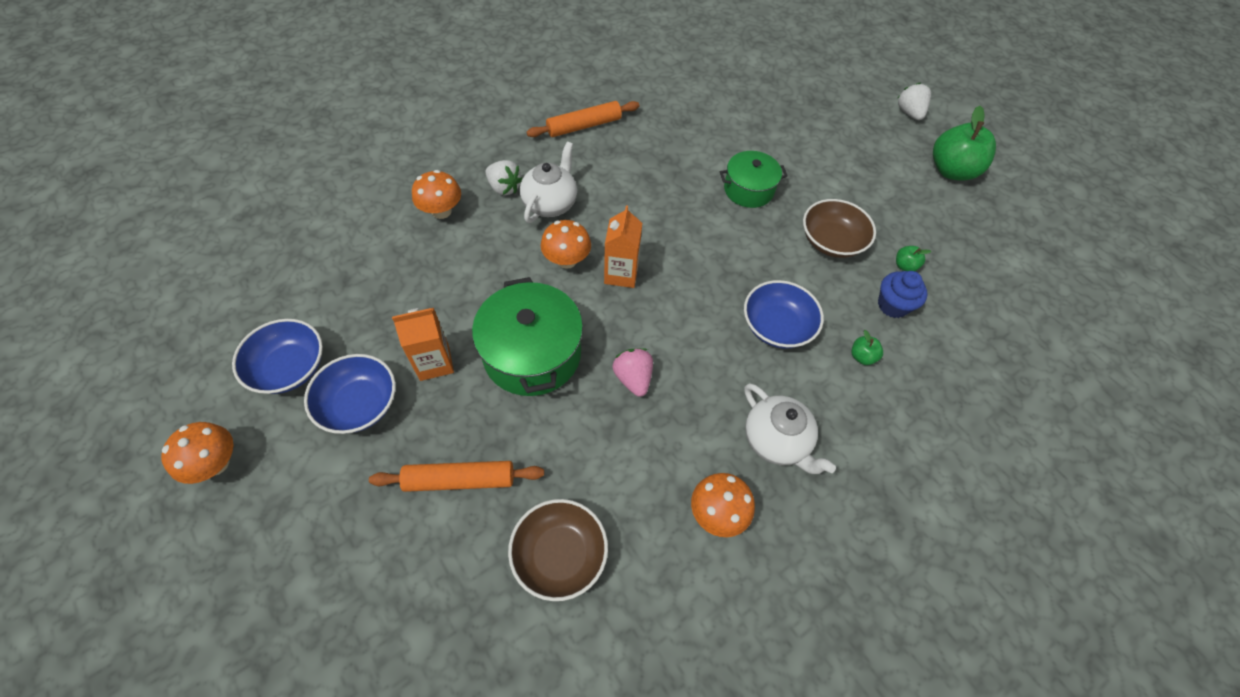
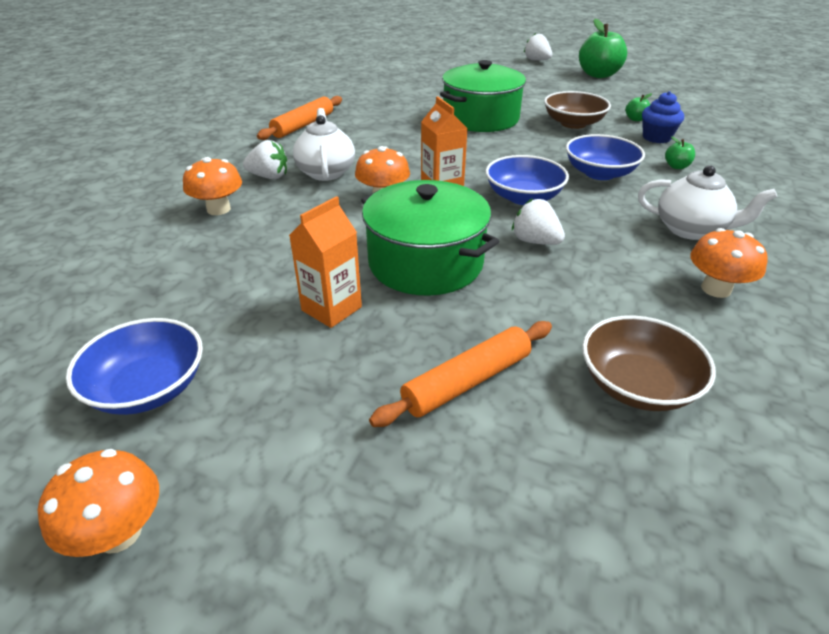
camera: 30 degrees left, 20 degrees down
(359, 404) = (278, 377): blue bowl -> blue bowl (523, 197)
(633, 378) = (535, 241): pink strawberry -> white strawberry
(748, 189) = (480, 118): green pot -> green pot, size x1.61

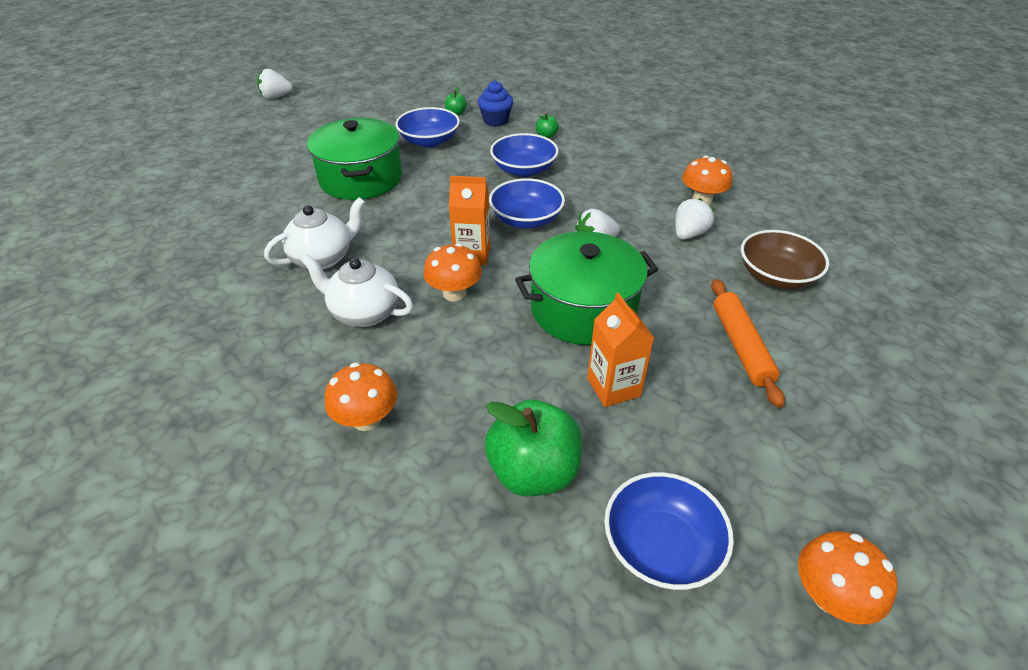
camera: 60 degrees left, 5 degrees up
(269, 177) = (329, 358): white strawberry -> white strawberry (689, 234)
(303, 125) = (226, 293): orange rolling pin -> none
(573, 123) = (429, 141): brown bowl -> blue bowl
(598, 75) = (353, 87): green apple -> green apple (533, 472)
(691, 230) = (631, 174): white teapot -> white teapot (323, 258)

